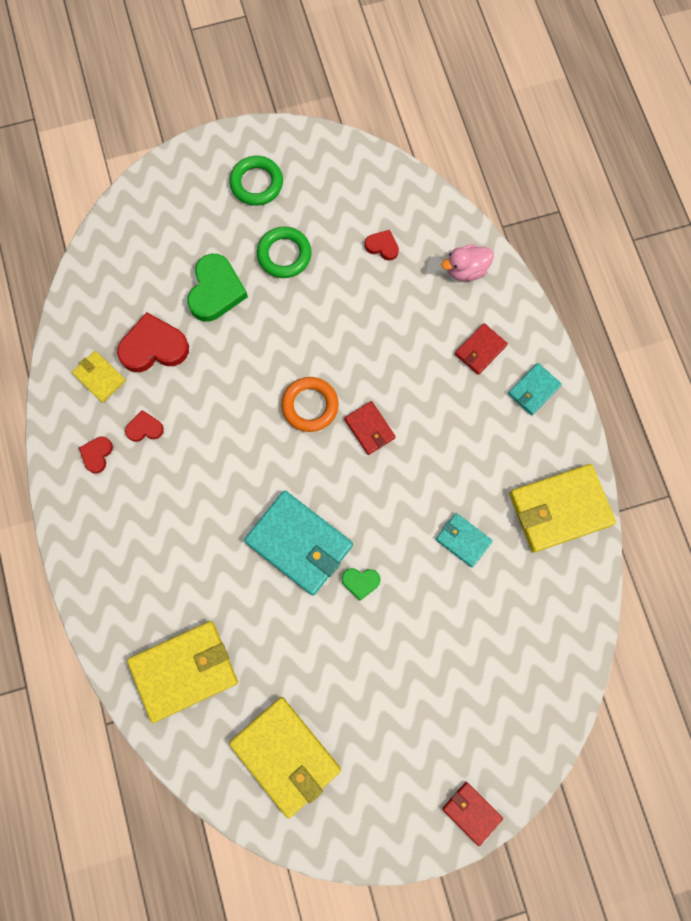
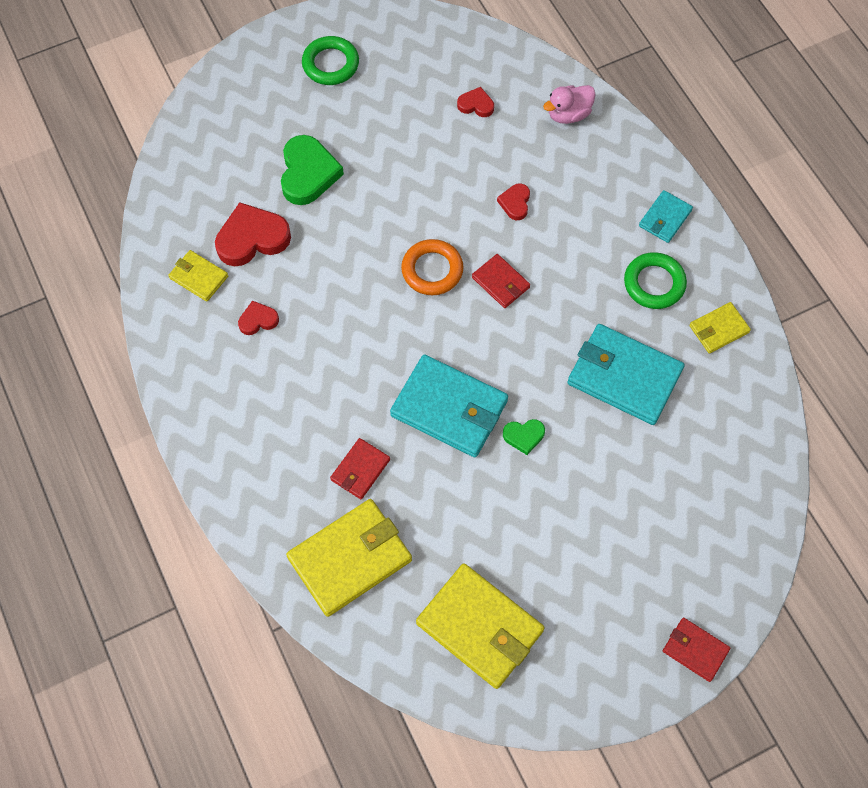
camera: 10 degrees left, 10 degrees down
(97, 454) = (211, 354): red heart -> red heart (515, 203)
(284, 255) = (374, 128): green ring -> green ring (654, 283)
(463, 540) = (624, 376): turquoise wallet -> turquoise wallet, size x1.92
(480, 350) = (600, 188): red wallet -> red wallet (360, 470)
(559, 509) = (718, 329): yellow wallet -> yellow wallet, size x0.52

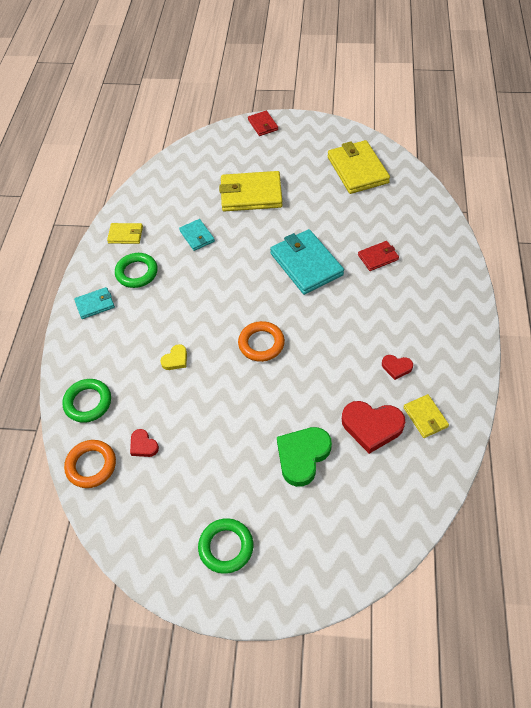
camera: 145 degrees left, 10 degrees down
(350, 559) = (408, 221): yellow wallet -> yellow wallet (251, 194)
(500, 283) = (224, 315): red wallet -> none
(511, 64) = (91, 465): none -> orange ring
(515, 203) = (175, 359): red heart -> yellow heart
(524, 436) = (274, 233): green heart -> none
(568, 114) = (88, 402): pink duck -> green ring
(624, 376) = (197, 236): turquoise wallet -> turquoise wallet, size x0.52

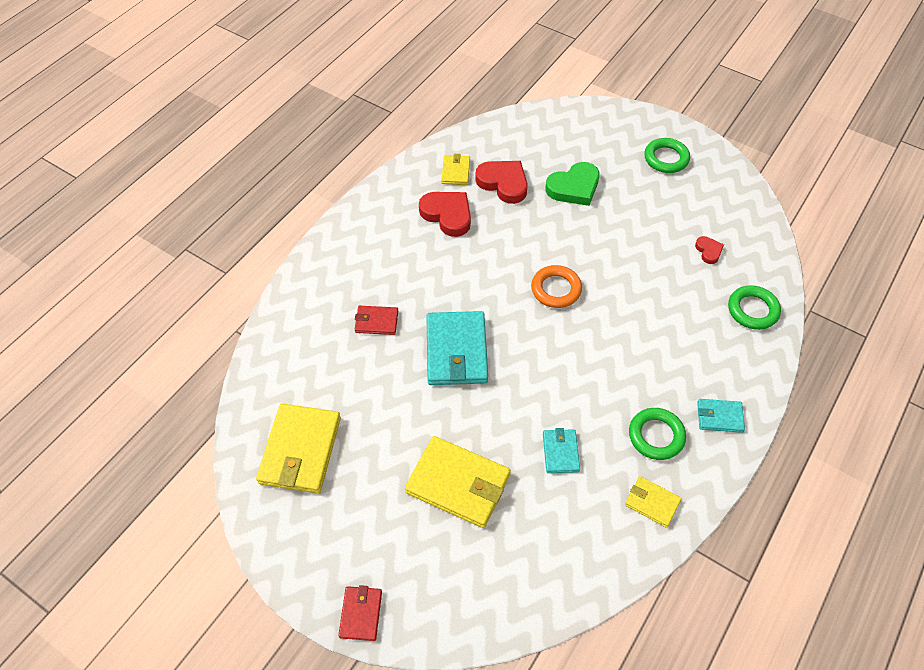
camera: 155 degrees left, 0 degrees up
(91, 465) = (761, 255): orange ring -> none
(175, 359) = (649, 312): yellow heart -> none
(396, 367) = (447, 215): red heart -> red heart, size x1.92

